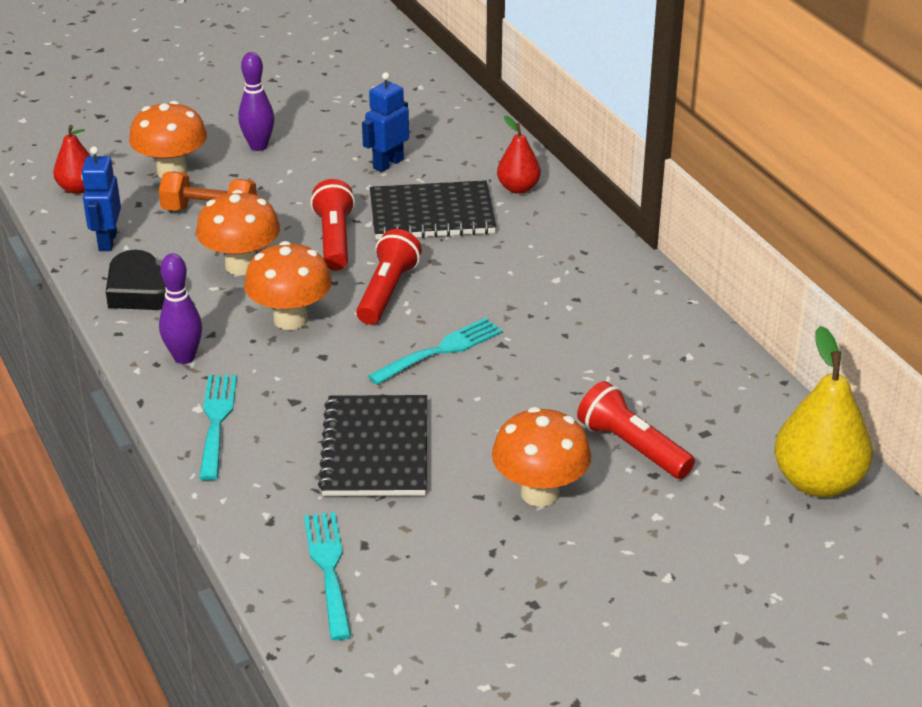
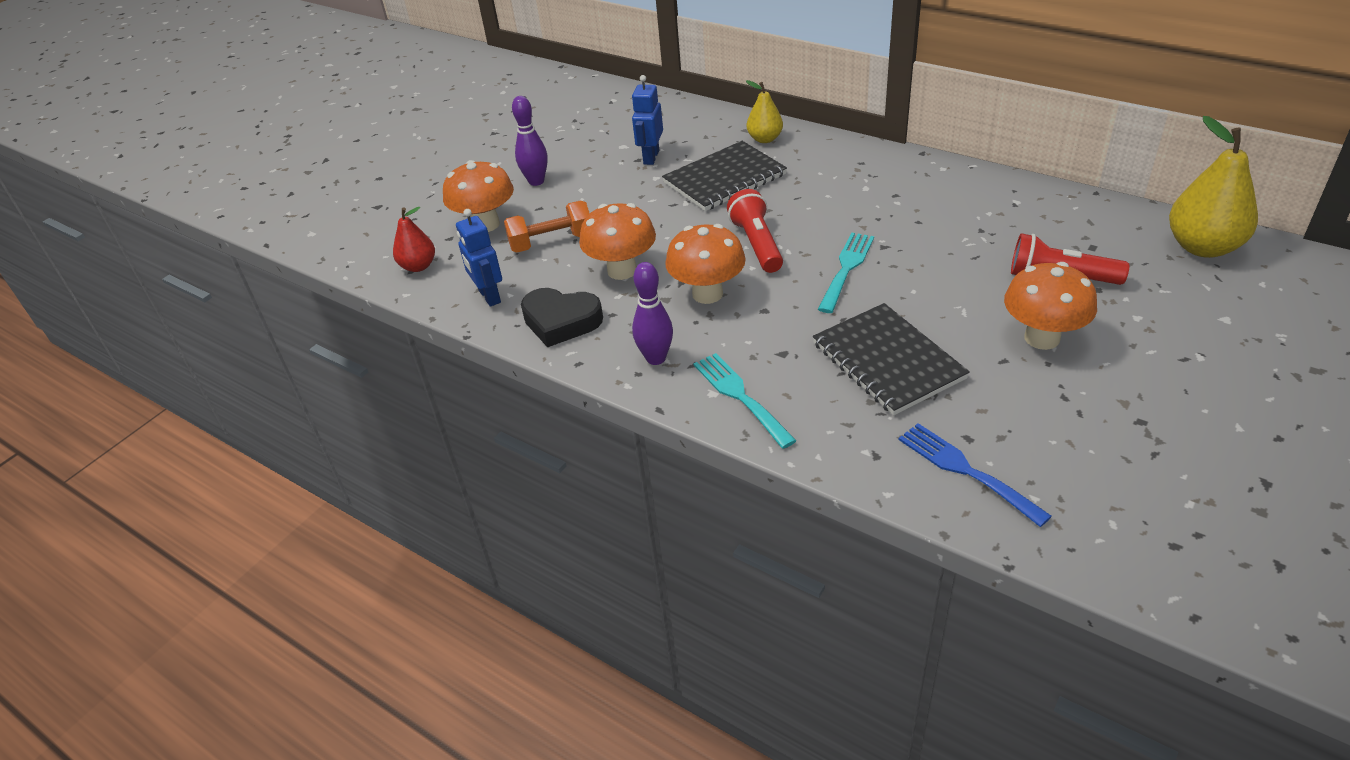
camera: 25 degrees left, 5 degrees up
(328, 568) = (965, 470): turquoise fork -> blue fork
(335, 239) = (673, 223): red flashlight -> none
(518, 188) = (765, 139): red pear -> yellow pear

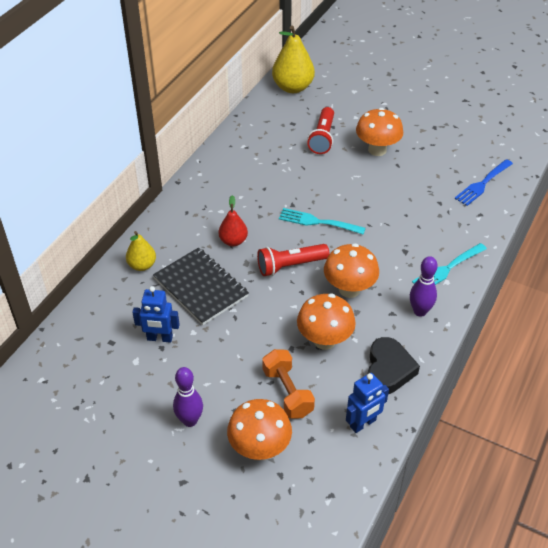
camera: 100 degrees left, 5 degrees up
(418, 266) = (324, 489): red pear -> red pear (233, 241)
(887, 361) = (405, 207): black notebook -> none

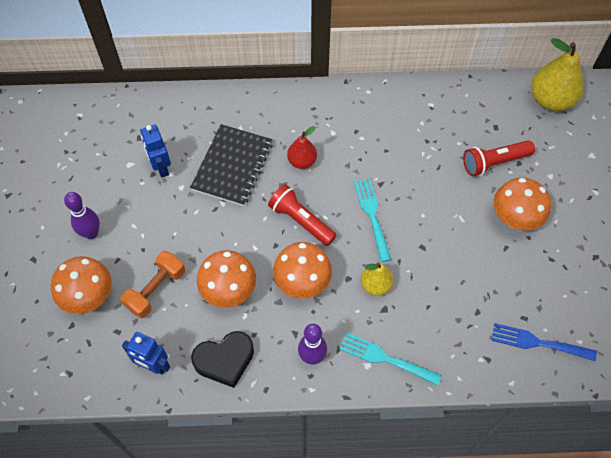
camera: 60 degrees right, 15 degrees up
(142, 265) = (231, 111): yellow pear -> yellow pear (375, 285)

